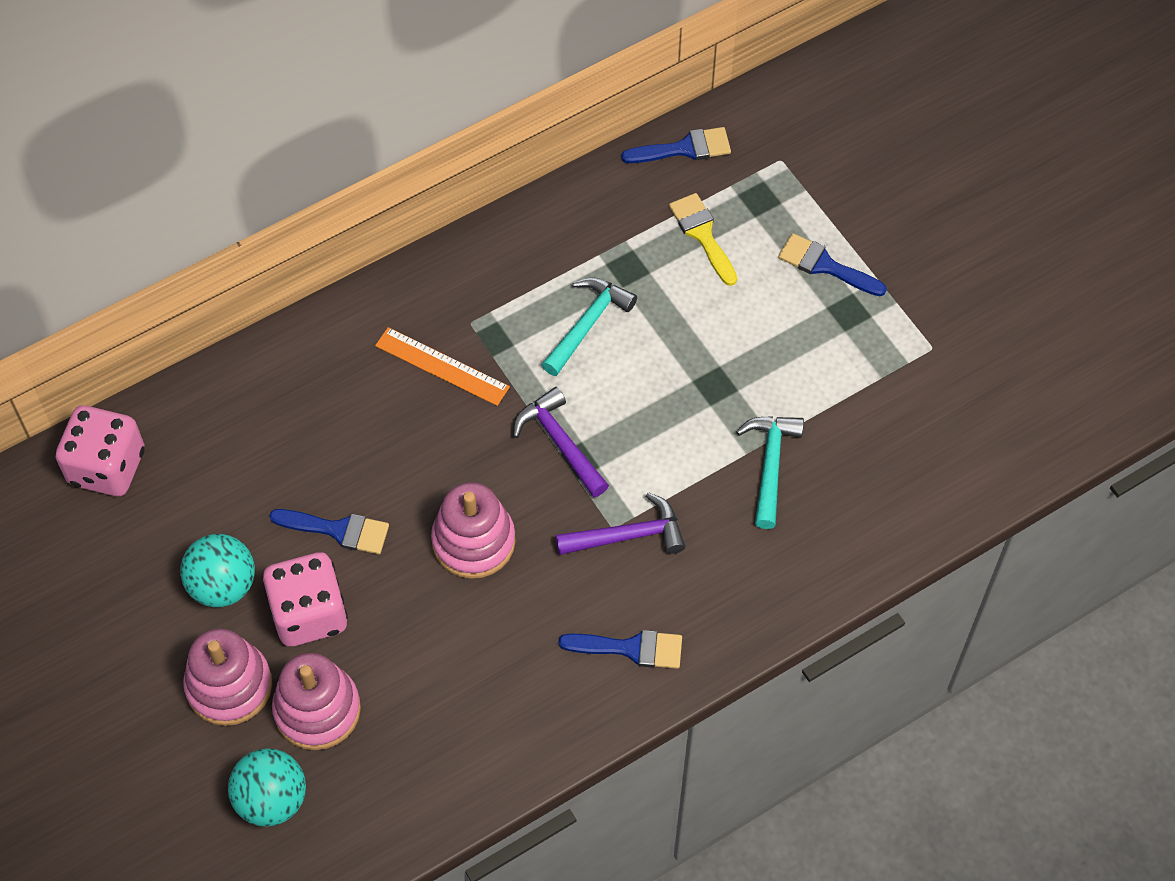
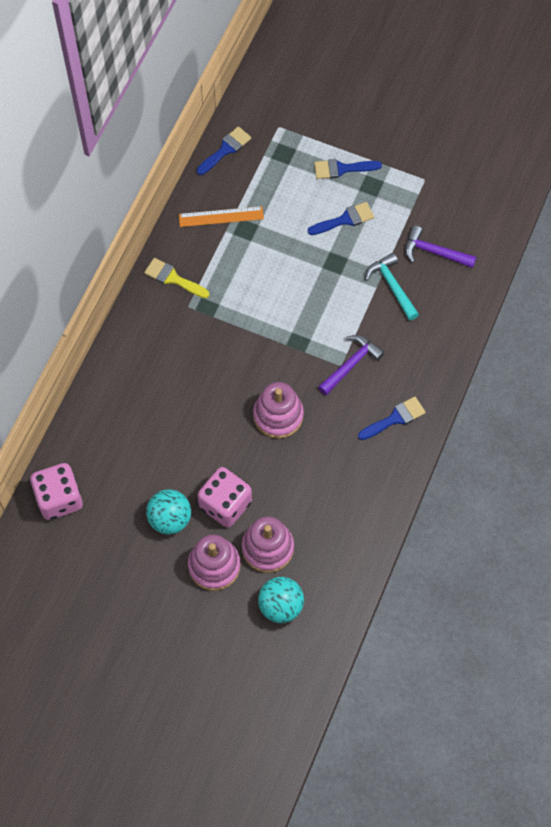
camera: 35 degrees left, 5 degrees up
(338, 530) = (206, 453): blue brush -> blue brush (345, 219)
(442, 366) = (191, 337): orange ruler -> orange ruler (221, 216)
(560, 442) = (281, 339): purple hammer -> purple hammer (433, 252)
(588, 324) = (248, 270): turquoise hammer -> none
(702, 234) = (269, 189): yellow brush -> yellow brush (173, 278)

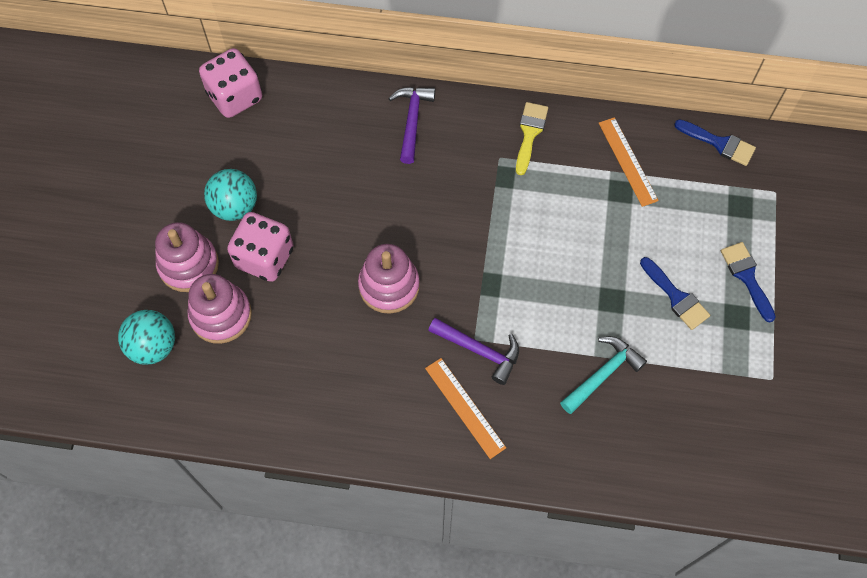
camera: 75 degrees right, 0 degrees up
(393, 386) = (465, 407): none -> orange ruler
(395, 418) = (421, 419): blue brush -> none
(433, 252) = (670, 414): purple hammer -> purple hammer (412, 120)

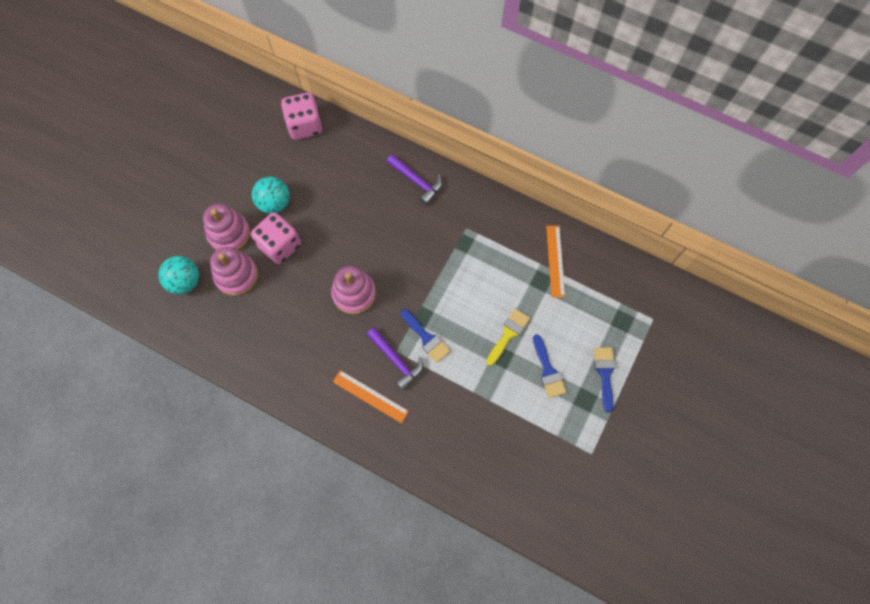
camera: 20 degrees right, 5 degrees up
(412, 120) = (417, 181): purple hammer -> purple hammer turned 105 degrees clockwise
(465, 407) = (370, 396): orange ruler -> orange ruler turned 45 degrees counterclockwise
(530, 133) = (494, 217): yellow brush -> yellow brush (508, 334)
(603, 374) = (474, 407): turquoise hammer -> none
(719, 143) = (627, 270): blue brush -> blue brush (426, 338)

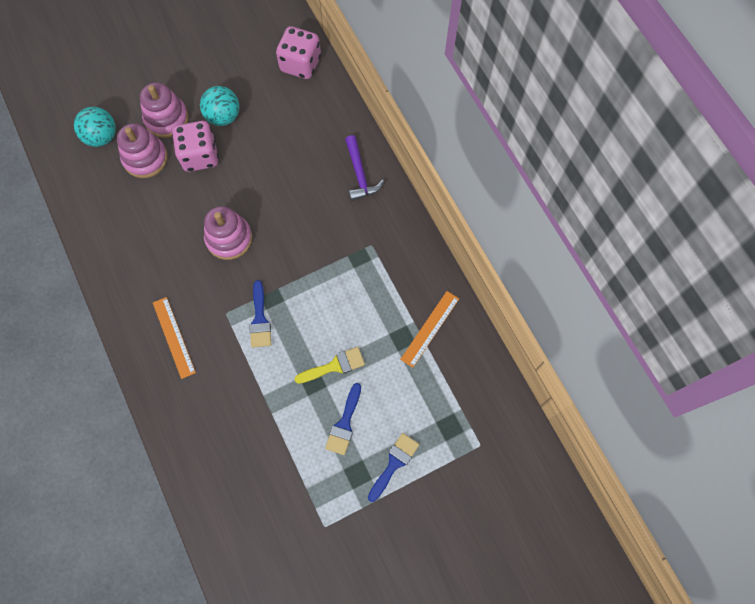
camera: 35 degrees right, 0 degrees up
(396, 360) = (219, 321): purple hammer -> none

